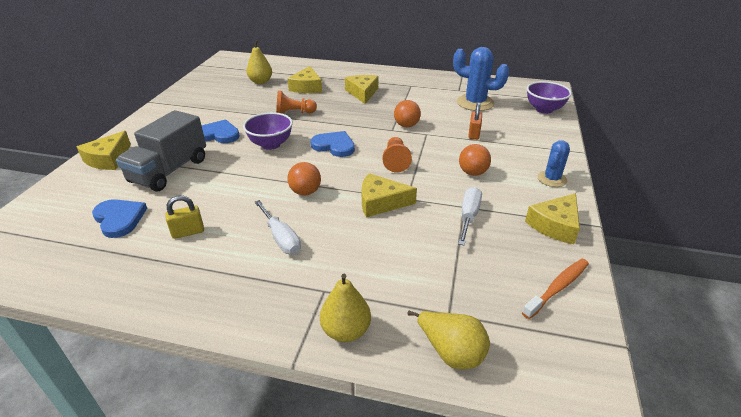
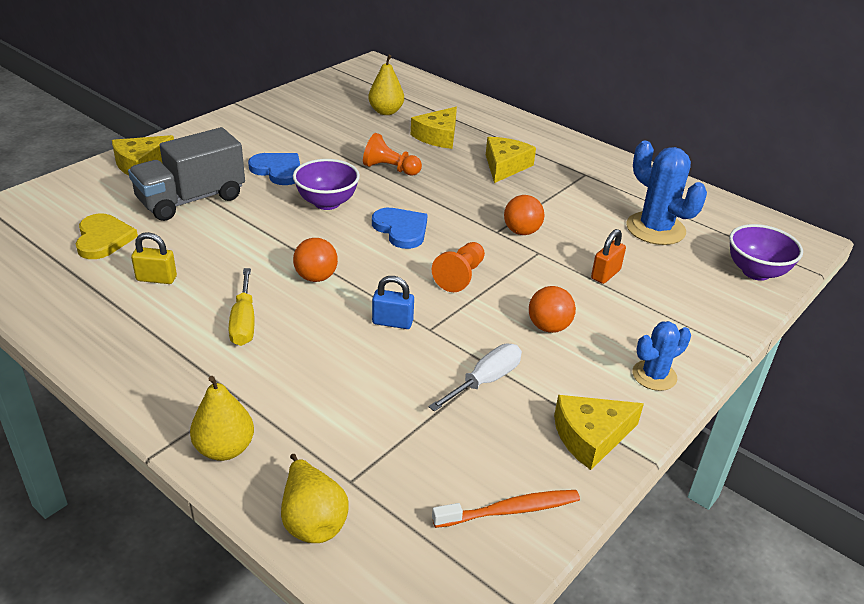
camera: 25 degrees right, 0 degrees up
(119, 219) = (103, 239): blue heart -> yellow heart
(281, 238) = (244, 322): white screwdriver -> yellow screwdriver
(381, 202) = (392, 322): yellow cheese -> blue padlock

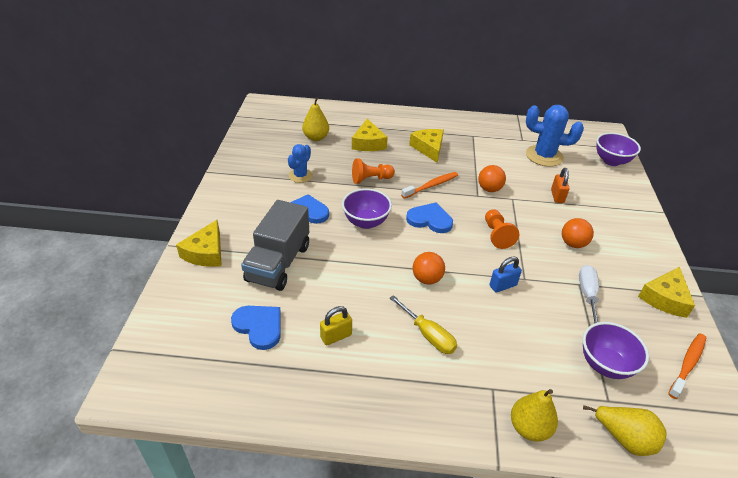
camera: 35 degrees left, 5 degrees up
(103, 239) = (259, 326): yellow heart -> blue heart
(399, 450) = (605, 364): none -> purple bowl
(452, 201) = (431, 186): none -> orange toothbrush
(654, 375) = (645, 246): blue cactus -> blue cactus (300, 176)

